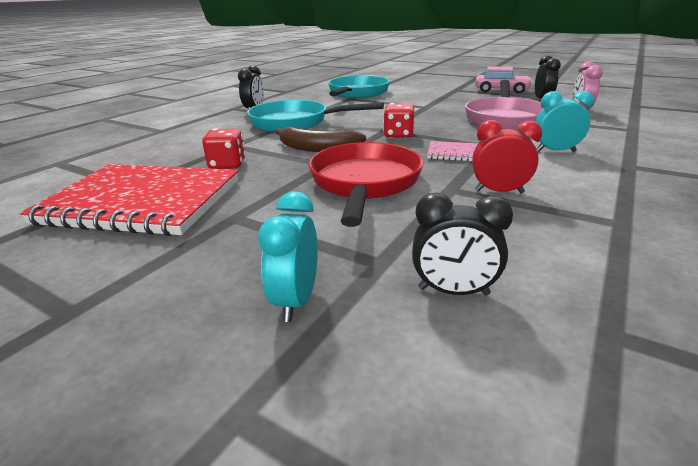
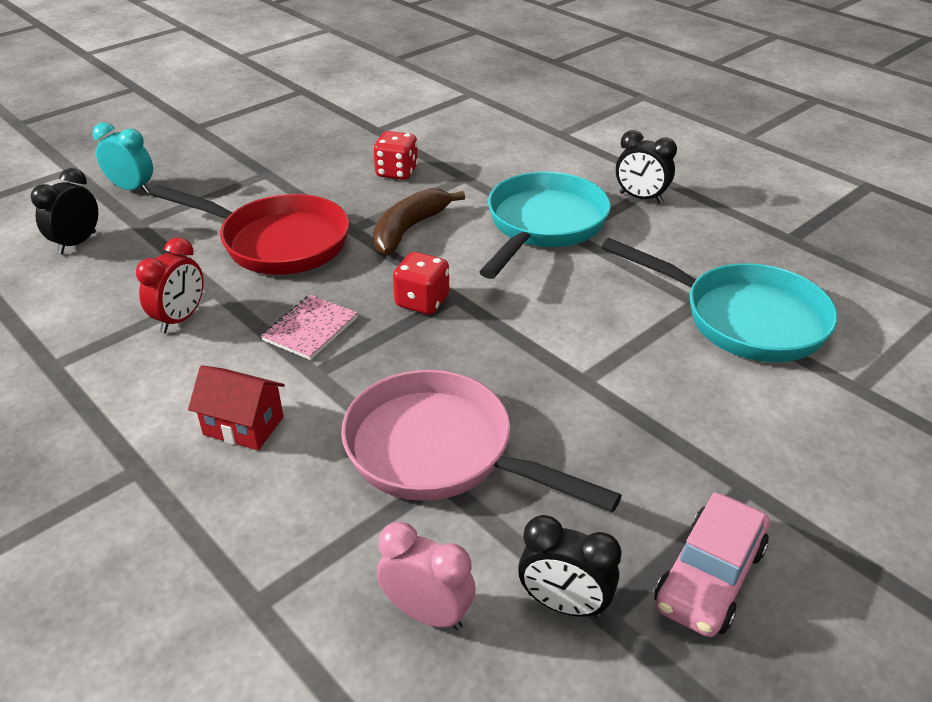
camera: 105 degrees right, 10 degrees up
(142, 202) = (335, 136): red notebook -> none
(555, 151) = (243, 425): turquoise clock -> red house

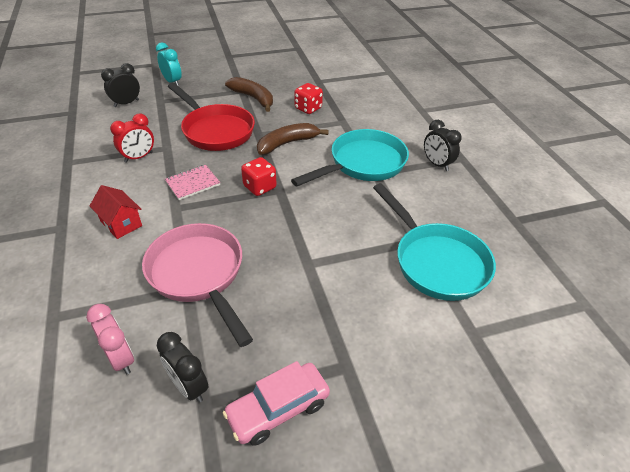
camera: 25 degrees right, 5 degrees up
(296, 179) = (253, 98): none -> brown banana

